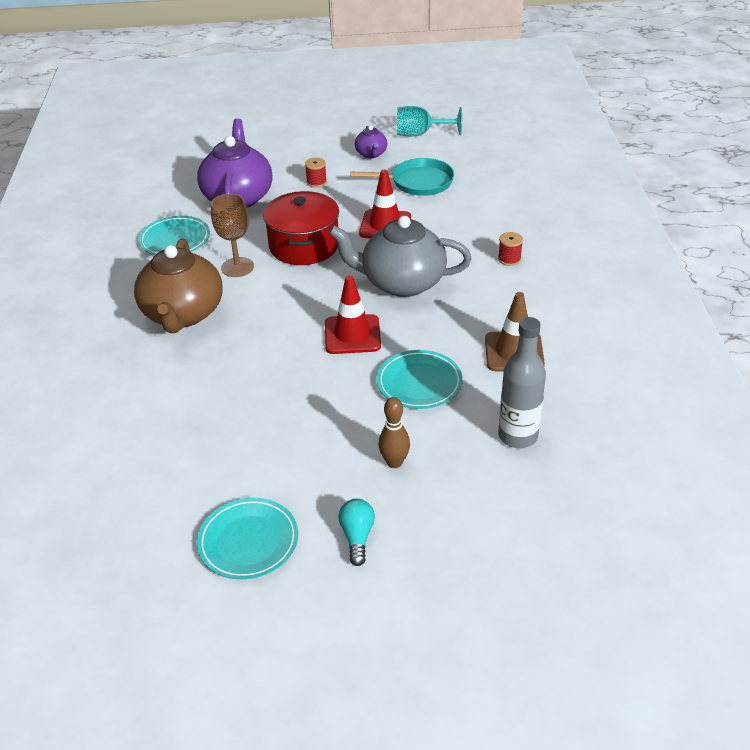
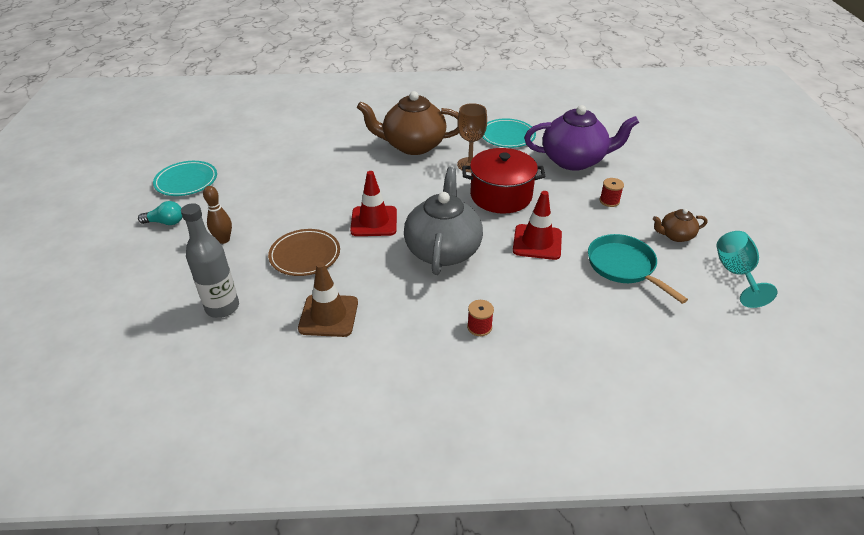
camera: 90 degrees right, 0 degrees up
(371, 154) = (675, 235): purple teapot -> brown teapot
(417, 182) = (624, 267): turquoise pan -> turquoise pan turned 150 degrees clockwise
(419, 383) = (305, 255): turquoise plate -> brown plate

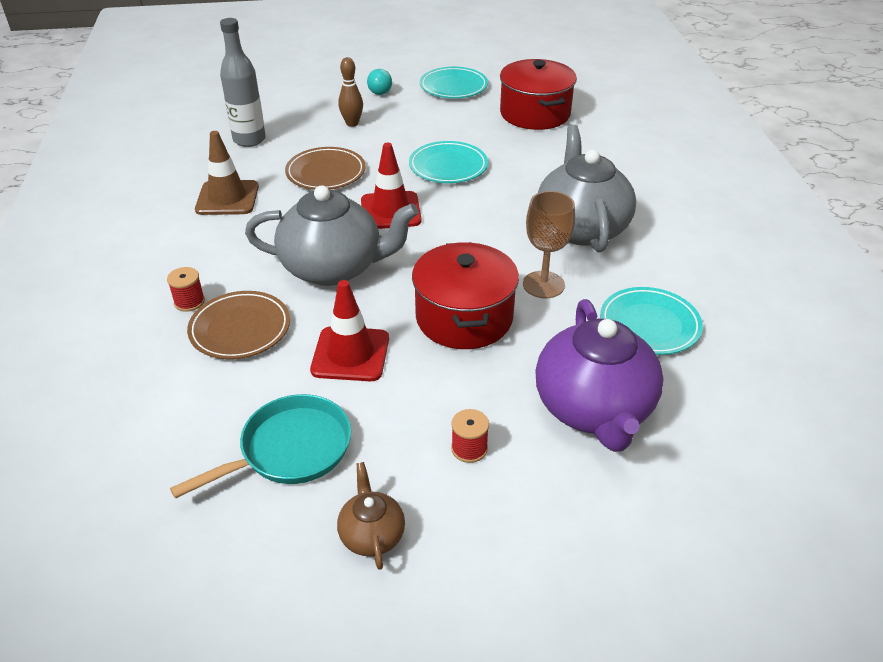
camera: 85 degrees right, 0 degrees up
(256, 147) = (535, 113): none -> red pot
(319, 191) = (448, 166): none -> turquoise plate
(413, 145) = (581, 228): brown teapot -> grey teapot
(512, 295) = (240, 329): none -> brown plate
(736, 274) = (260, 613): turquoise goblet -> none

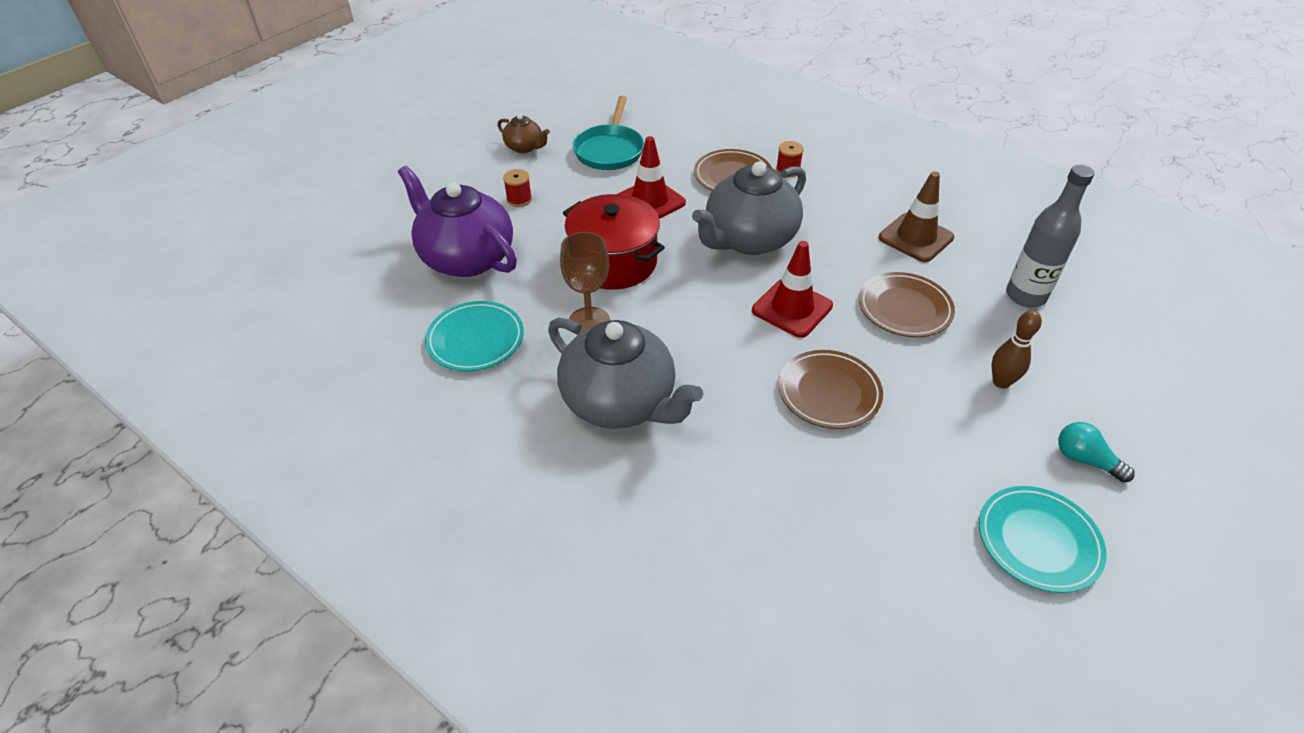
camera: 135 degrees right, 5 degrees up
(448, 166) = (829, 392): turquoise plate -> brown plate
(535, 113) = (877, 563): red pot -> none

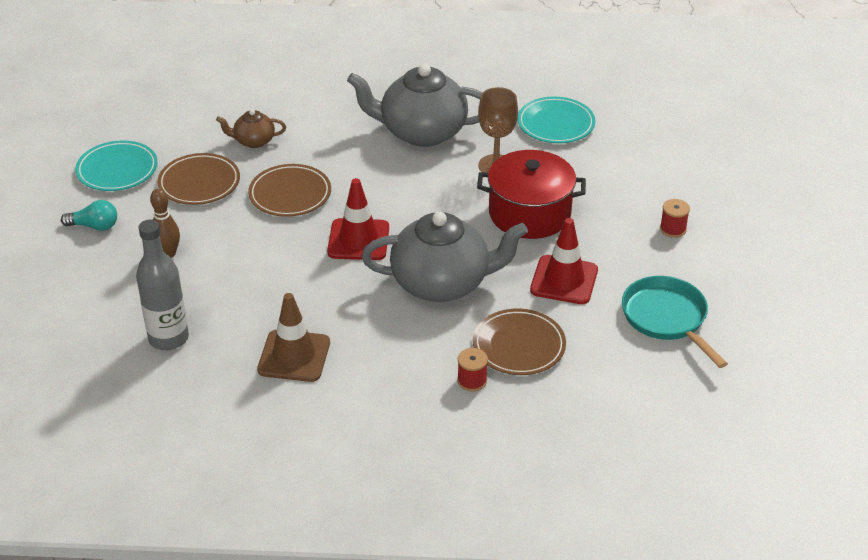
camera: 145 degrees right, 5 degrees down
(466, 258) = (640, 167): purple teapot -> none
(524, 147) = (746, 282): brown teapot -> brown teapot (253, 141)
(748, 239) = (442, 283): grey teapot -> grey teapot turned 75 degrees clockwise
(904, 308) = (268, 280): brown plate -> brown plate (199, 183)

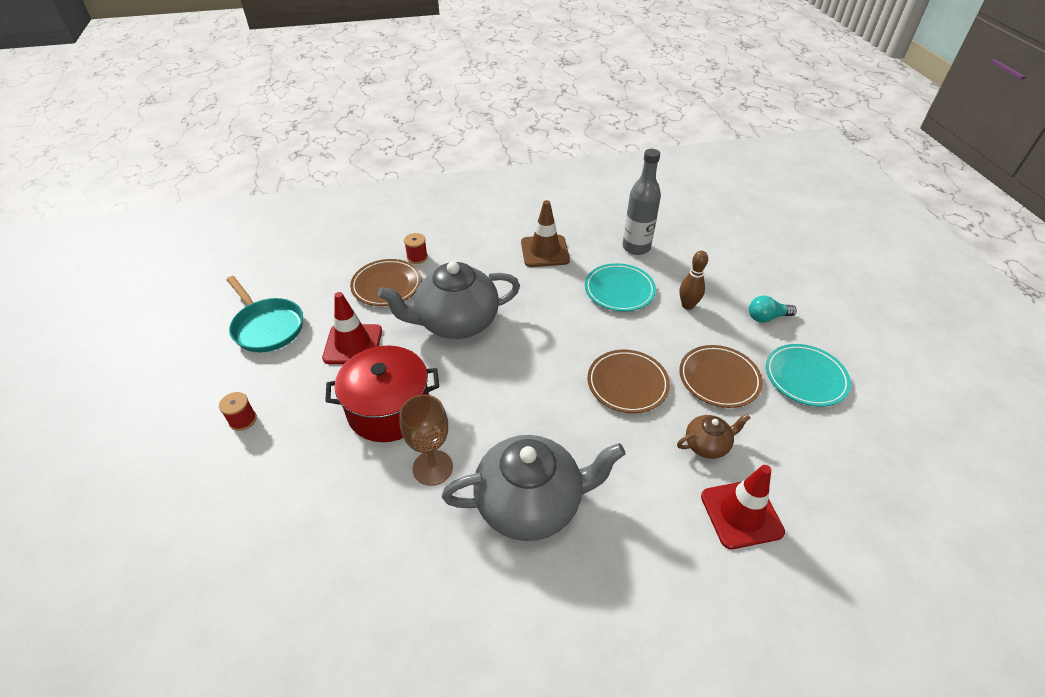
camera: 165 degrees right, 5 degrees up
(358, 240) = (541, 348): red traffic cone -> red traffic cone (741, 514)
(556, 124) = (367, 560): turquoise plate -> turquoise plate (619, 290)

